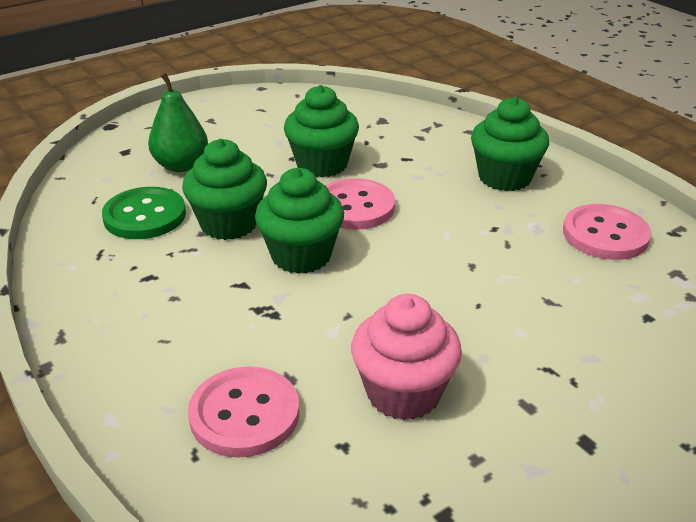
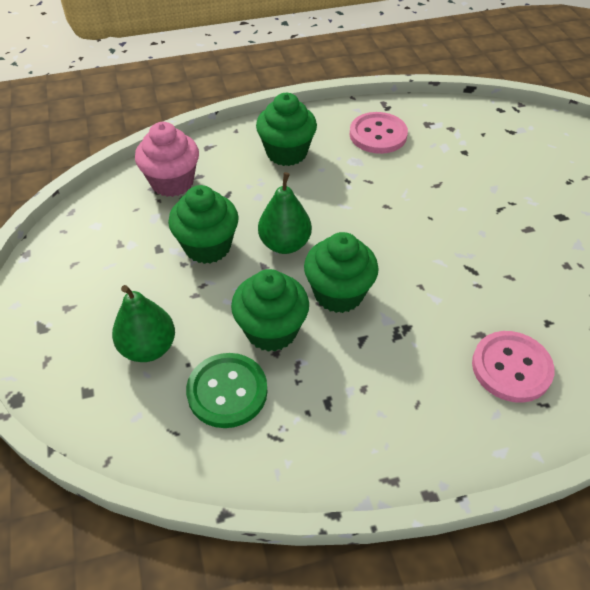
camera: 70 degrees left, 15 degrees up
(355, 207) = (285, 244): pink button -> green pear
(403, 393) = (507, 280): pink cupcake -> pink cupcake (172, 182)

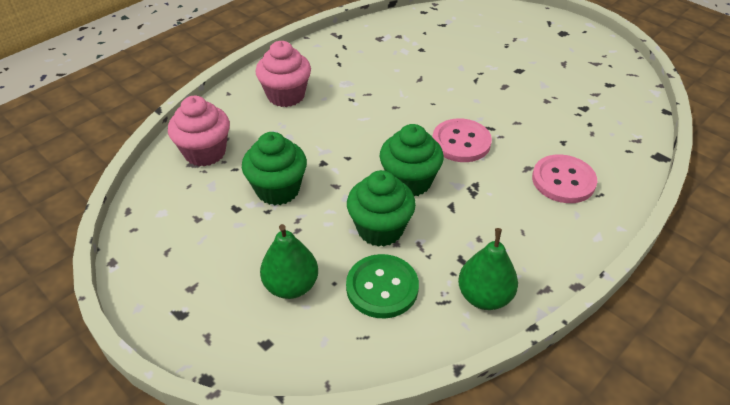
camera: 30 degrees left, 5 degrees down
(285, 244) = (340, 163): green pear -> green pear (484, 296)
(286, 153) = (286, 95): green cupcake -> pink cupcake
(378, 135) = (348, 58): pink button -> pink button (461, 142)

